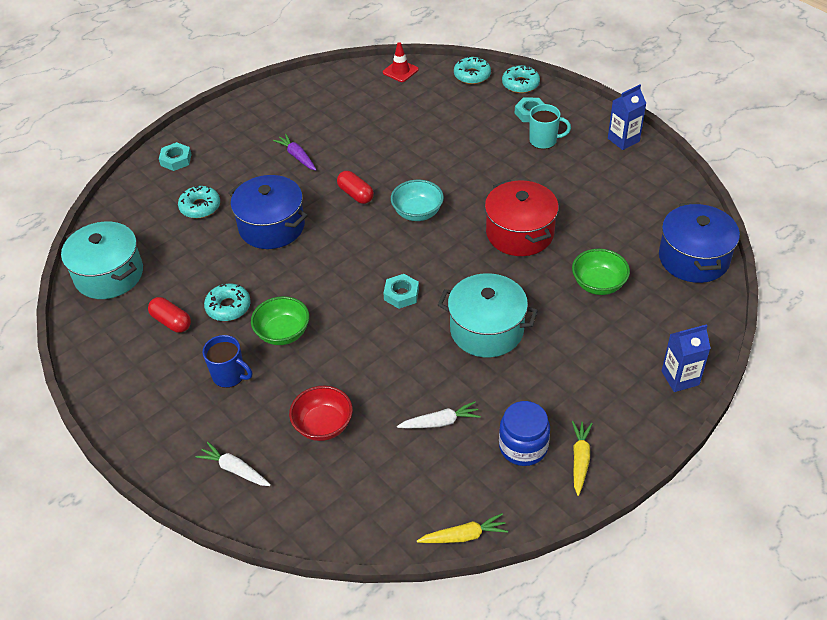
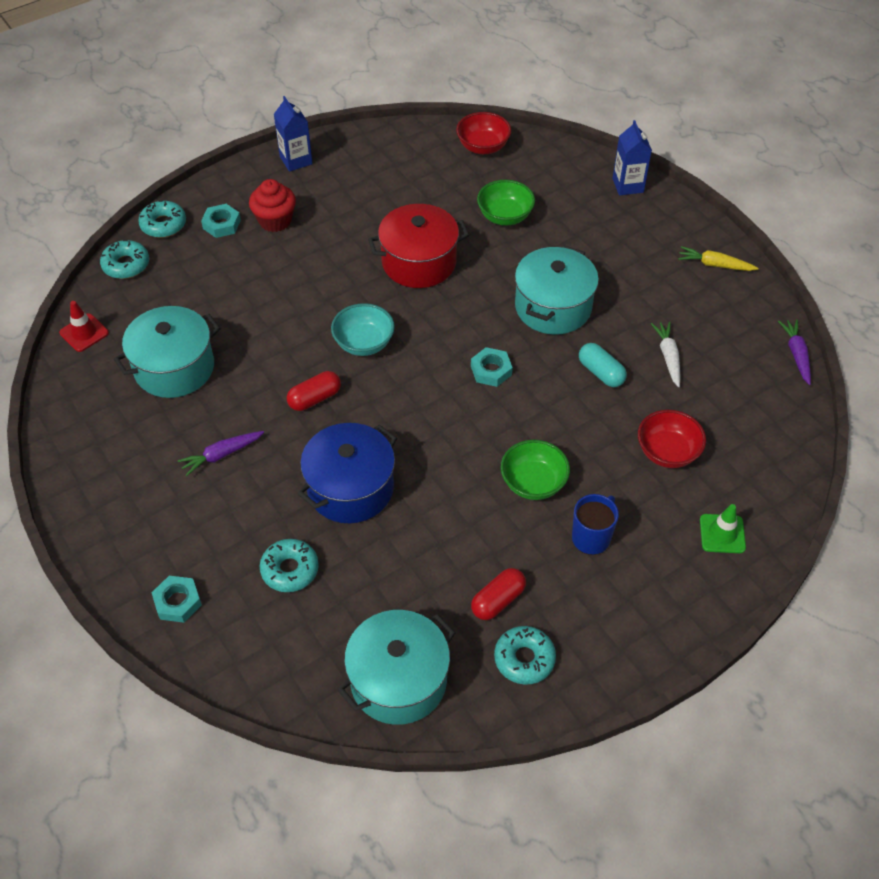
camera: 85 degrees left, 5 degrees up
(228, 307) = (483, 538): turquoise donut -> turquoise donut (524, 659)
(235, 469) = (722, 534): white carrot -> green traffic cone
(375, 119) = (174, 368): none -> turquoise pot
(411, 371) = (601, 372): none -> turquoise capsule
(463, 536) = (796, 355): yellow carrot -> purple carrot
(523, 447) = (699, 300): blue jar -> none
(544, 141) = (275, 221): turquoise mug -> red cupcake
(693, 258) = (483, 147): blue pot -> red bowl

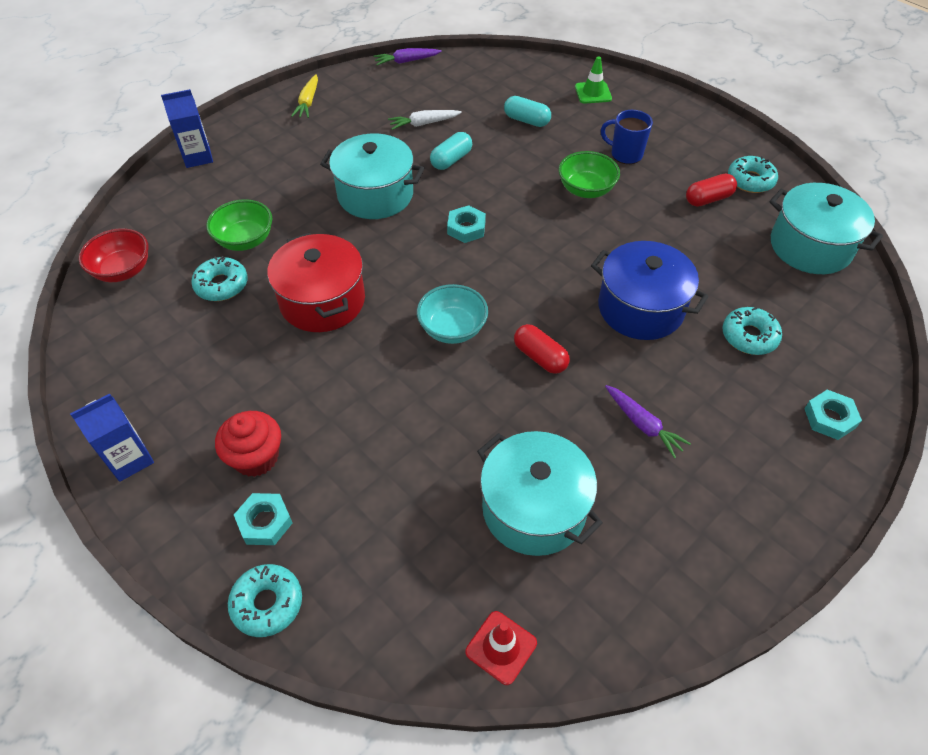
camera: 100 degrees left, 0 degrees up
(126, 265) = (357, 632): turquoise donut -> turquoise donut (221, 285)
(498, 600) = (708, 199): red capsule -> red capsule turned 60 degrees counterclockwise
(667, 452) = (526, 120): red bowl -> turquoise capsule

